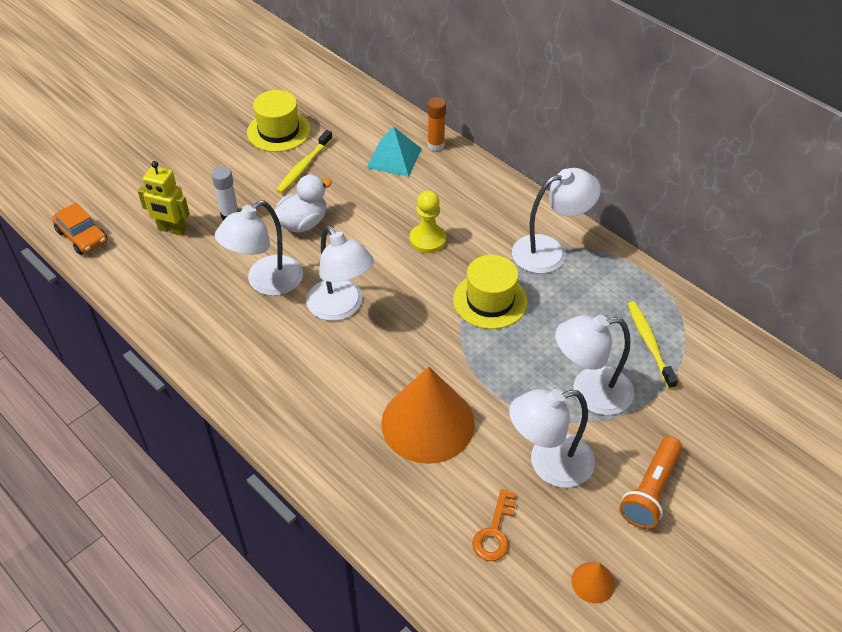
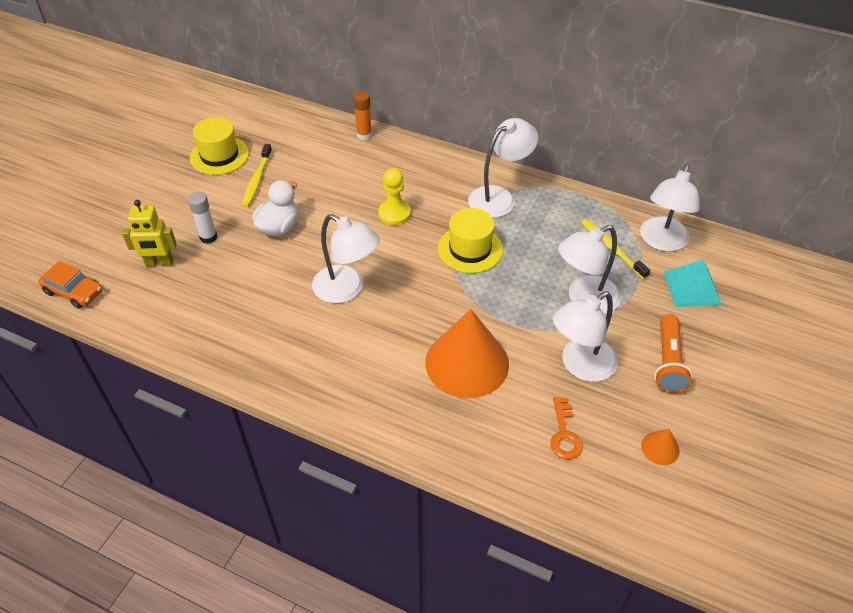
camera: 20 degrees left, 0 degrees up
(266, 282) = (269, 286): white lamp -> white lamp (662, 242)
(394, 158) = (333, 154): turquoise pyramid -> turquoise pyramid (692, 288)

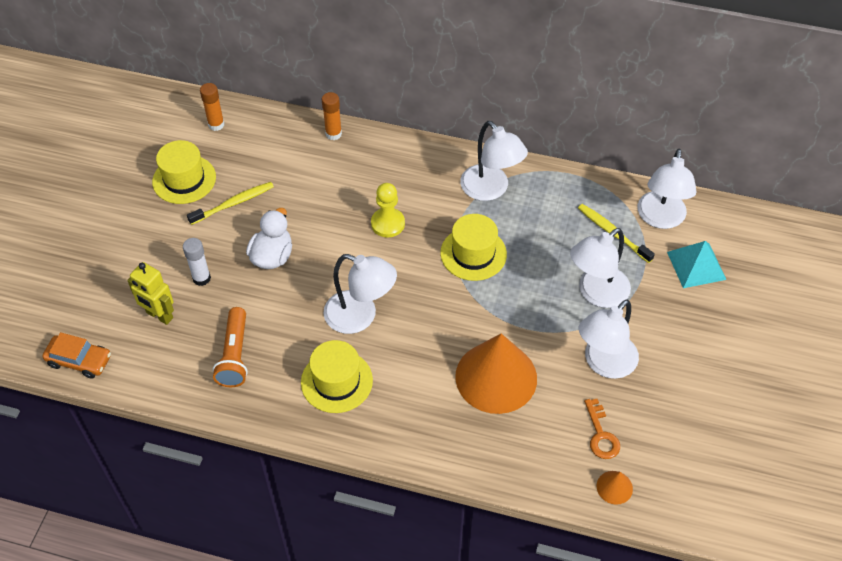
camera: 10 degrees left, 5 degrees up
(159, 263) = (159, 315): yellow robot -> yellow robot turned 45 degrees clockwise
(257, 180) = (233, 203): yellow toothbrush -> yellow toothbrush turned 120 degrees counterclockwise
(261, 116) = (216, 124): none -> orange glue stick
(308, 344) = (336, 381): none -> yellow hat
(499, 197) = (490, 190): white lamp -> white lamp turned 105 degrees clockwise
(660, 448) = (690, 434): orange cone -> orange cone (614, 487)
(668, 362) = (685, 347): orange flashlight -> orange flashlight (235, 355)

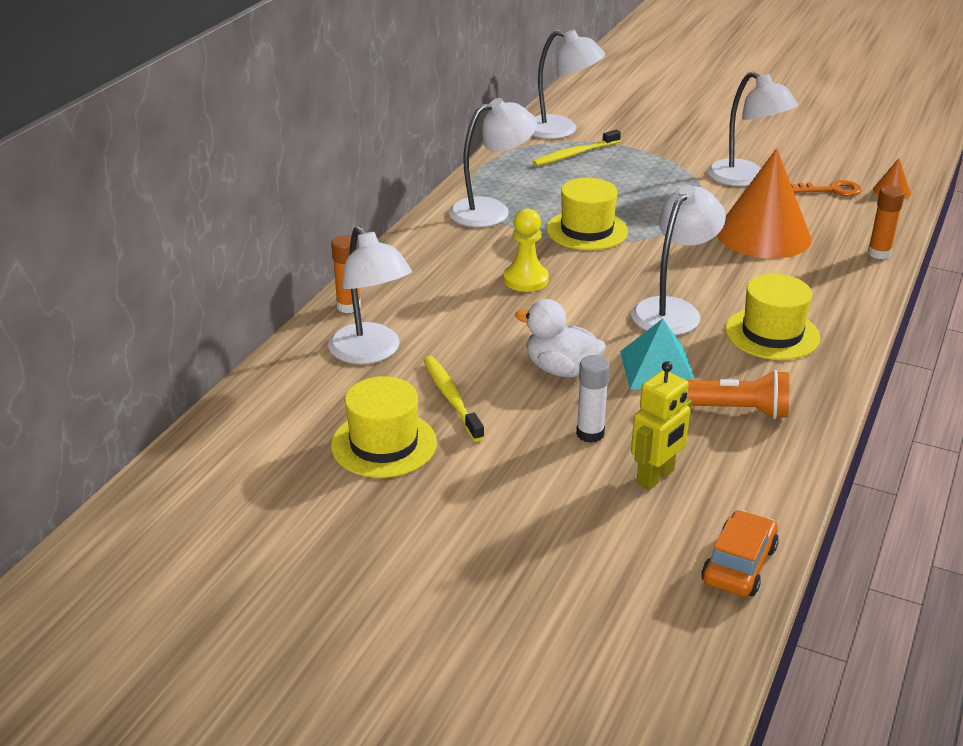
camera: 80 degrees left, 20 degrees down
(216, 124) = (277, 407): orange glue stick -> orange glue stick (879, 253)
(596, 293) = (654, 172): white lamp -> white lamp (371, 352)
(696, 265) = (626, 123): turquoise pyramid -> turquoise pyramid (657, 369)

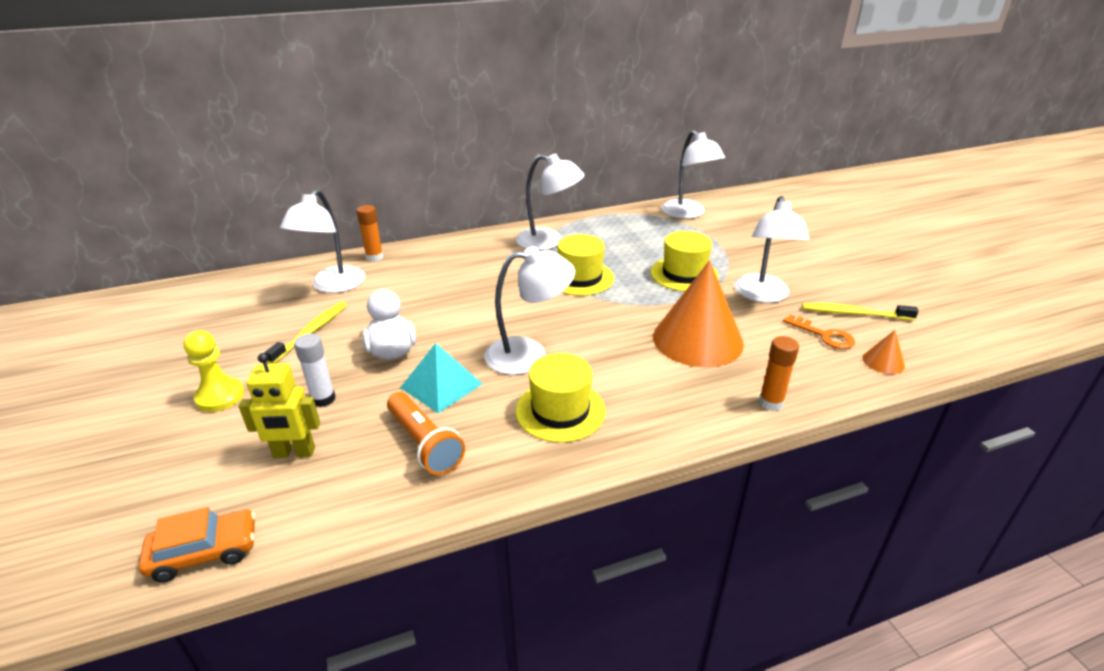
camera: 45 degrees right, 0 degrees up
(384, 444) = (236, 336): yellow hat -> yellow hat (684, 274)
(525, 280) = (485, 288): yellow pawn -> yellow pawn (220, 396)
(575, 154) = (667, 230): yellow toothbrush -> yellow toothbrush (854, 313)

